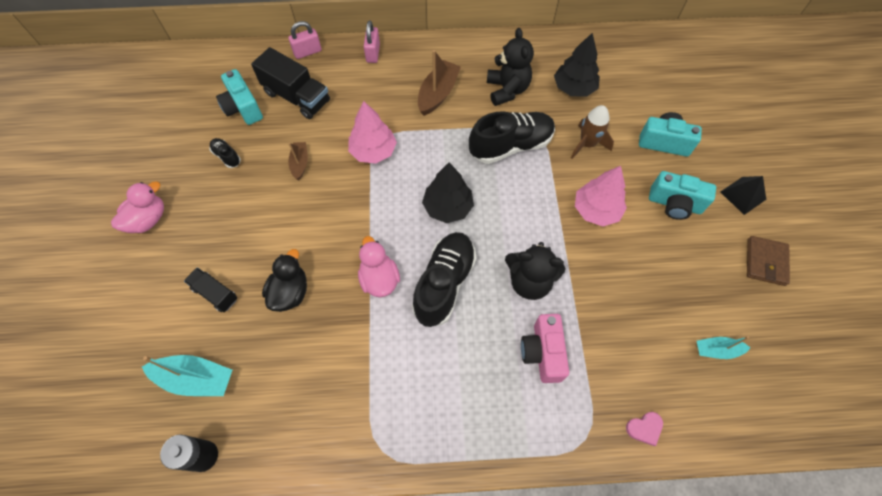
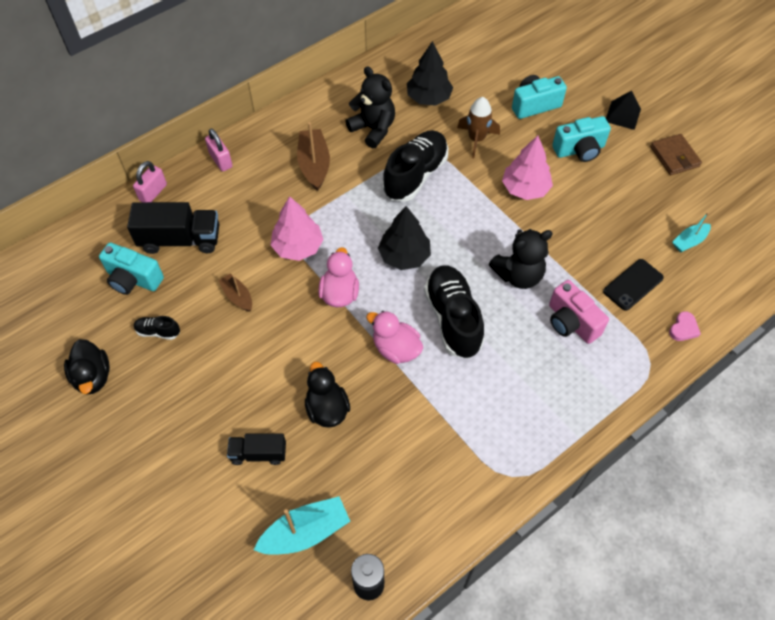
camera: 35 degrees left, 5 degrees down
(148, 220) = (129, 434): pink duck -> pink duck (339, 293)
(160, 163) = (93, 377): none -> black duck
(627, 356) = (633, 285): none -> black phone

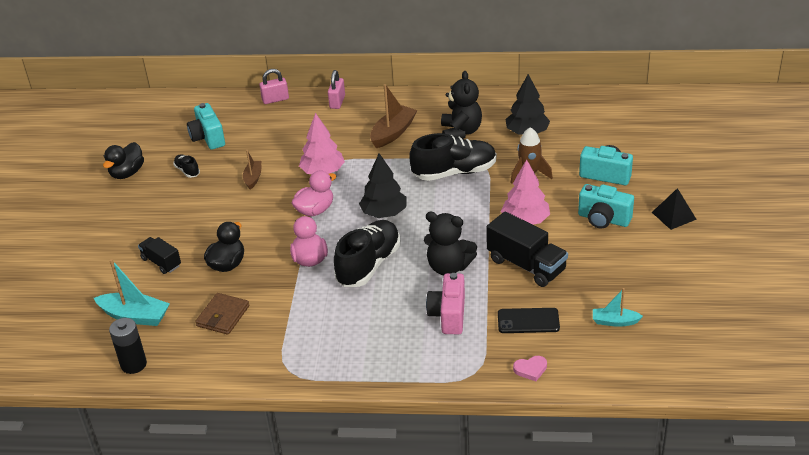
camera: 45 degrees right, 20 degrees down
(180, 240) = (259, 131): black truck -> black truck (526, 265)
(674, 156) = (681, 263): brown wallet -> brown wallet (223, 316)

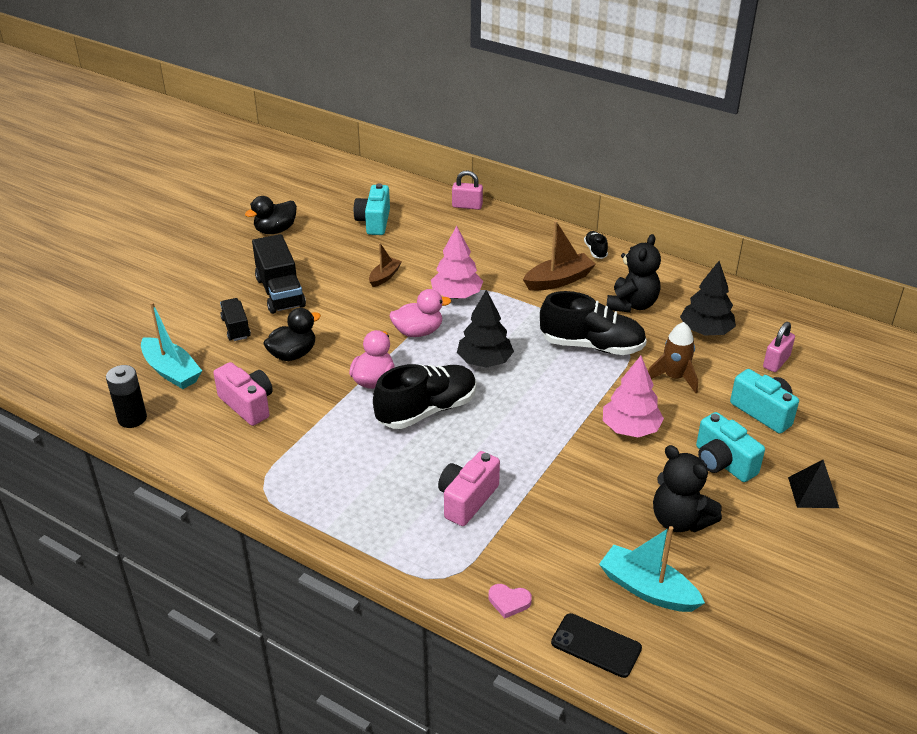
camera: 25 degrees right, 0 degrees up
(187, 171) = (330, 247): black shoe -> black shoe (595, 251)
(223, 316) = (248, 405): brown wallet -> pink camera
(337, 102) = (526, 229): pink padlock -> pink padlock (776, 362)
(448, 267) = (507, 446): black teddy bear -> black teddy bear (679, 520)
(526, 265) = (593, 479): black truck -> black truck (280, 292)
(528, 321) = (548, 544): black phone -> black phone (596, 645)
(614, 321) = (647, 589): turquoise boat -> turquoise boat, size x1.67

